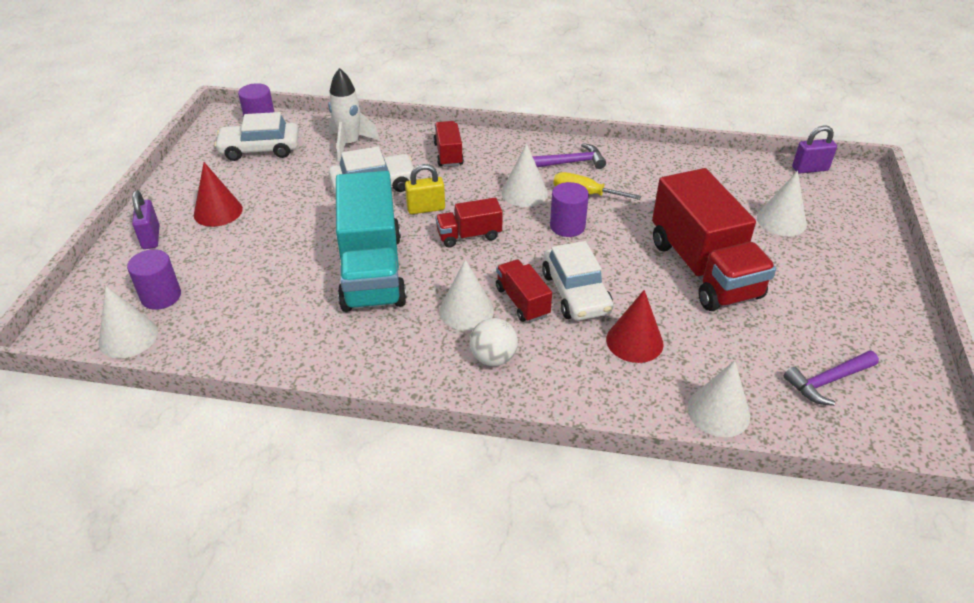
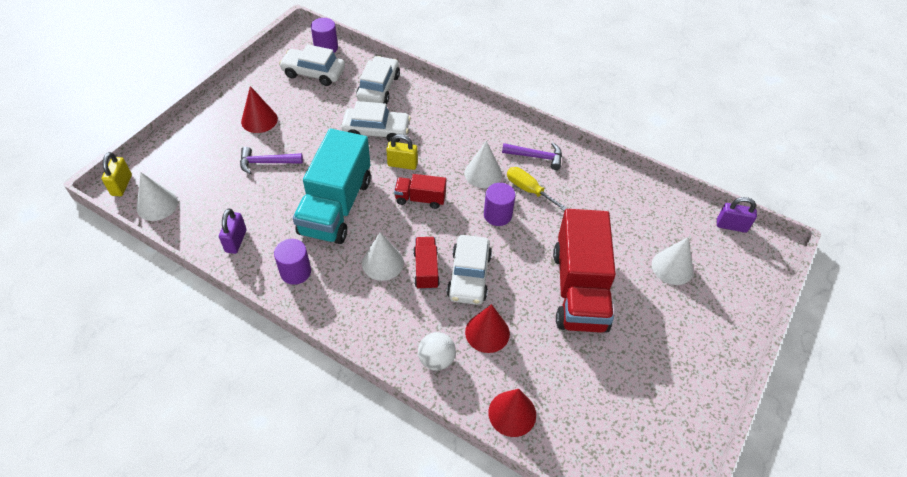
camera: 20 degrees right, 10 degrees up
(63, 330) = (121, 185): none -> yellow padlock
(151, 237) = (206, 128): purple padlock -> purple padlock (236, 241)
(161, 296) = (191, 179): purple cylinder -> purple cylinder (295, 272)
(349, 144) = (378, 87): white rocket -> white car
(448, 154) = (446, 119): red truck -> none
(493, 358) = (379, 308): white ball -> white ball (436, 359)
(718, 412) = (512, 413): white cone -> red cone
(827, 381) = (611, 421): purple hammer -> purple hammer (266, 162)

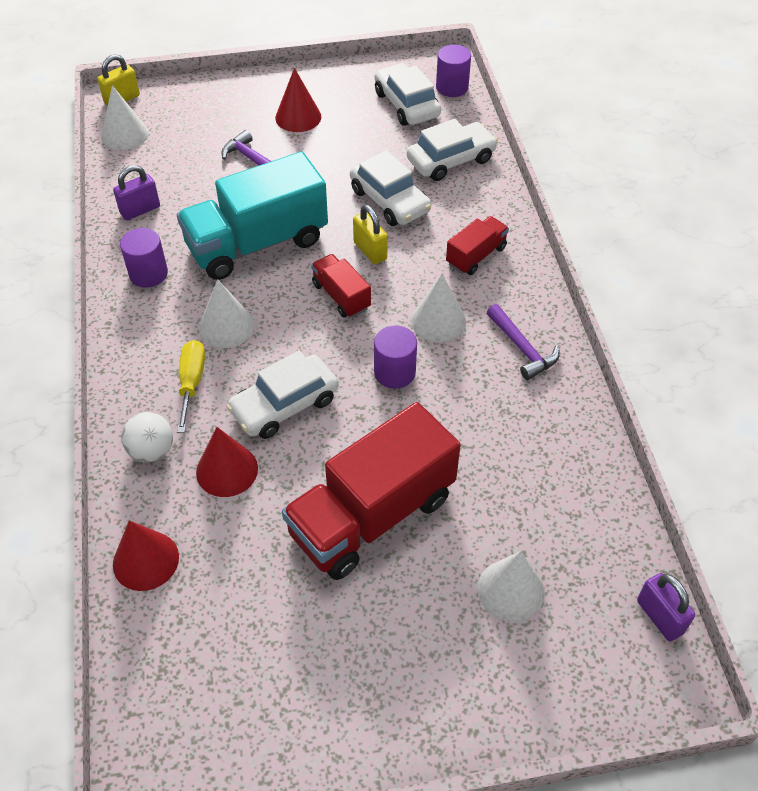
camera: 50 degrees right, 0 degrees up
(426, 269) = (254, 365): red truck -> red truck (476, 256)
(528, 190) = (463, 374): yellow screwdriver -> yellow screwdriver (191, 382)

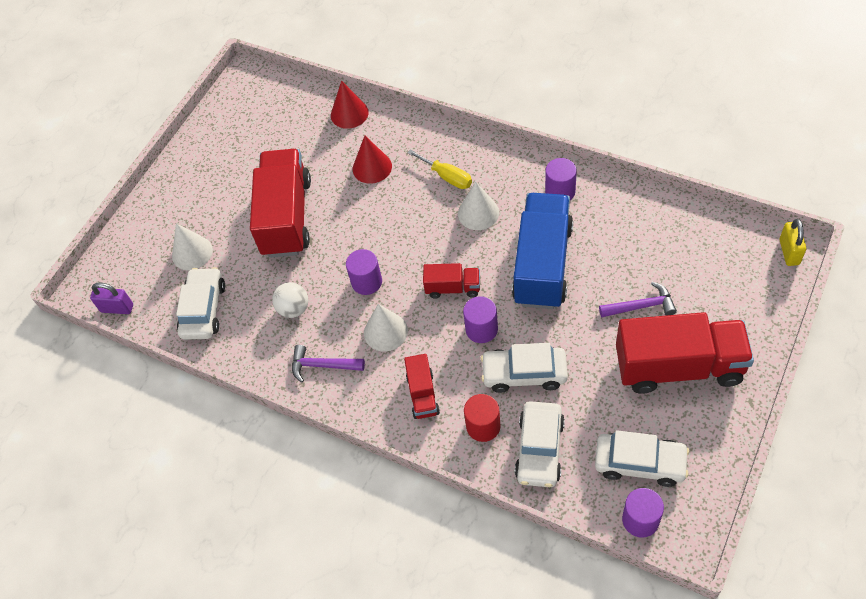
camera: 135 degrees right, 5 degrees up
(125, 134) = (735, 236): white cone -> none
(140, 210) = (632, 211): purple padlock -> none
(152, 450) = (414, 140): white ball -> white ball (294, 309)
(257, 243) = (542, 264): turquoise truck -> blue truck
(284, 405) = (392, 213): white car -> white car (203, 309)
(298, 117) = (678, 367): red cone -> red truck
(370, 251) = (481, 329): yellow padlock -> purple cylinder
(465, 202) = (483, 426): none -> red cylinder

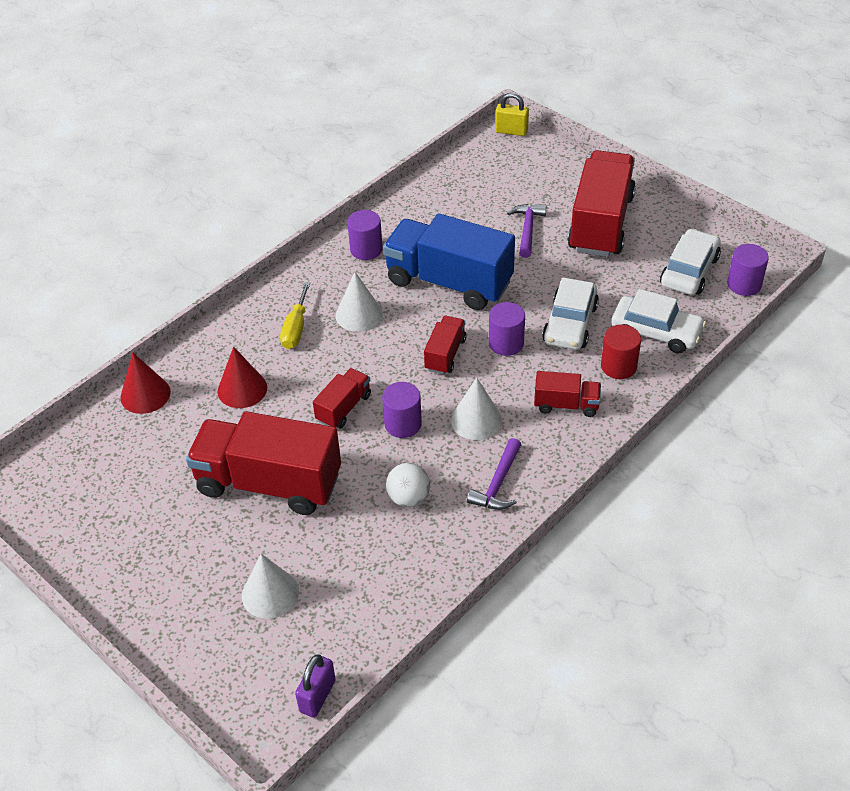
camera: 80 degrees left, 10 degrees down
(203, 309) = (367, 592): white car -> none
(372, 237) = (343, 408): none -> red truck
(447, 177) = (296, 328): yellow screwdriver -> yellow screwdriver turned 135 degrees clockwise

